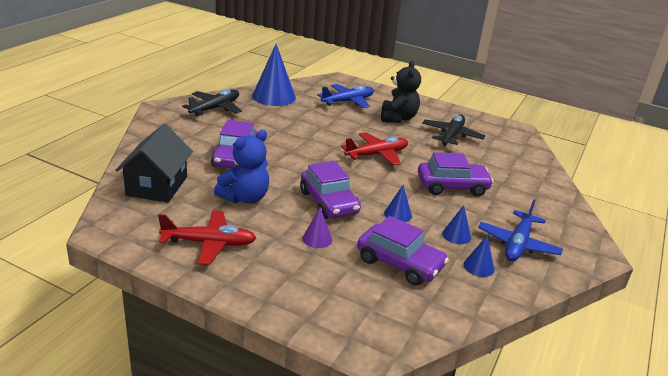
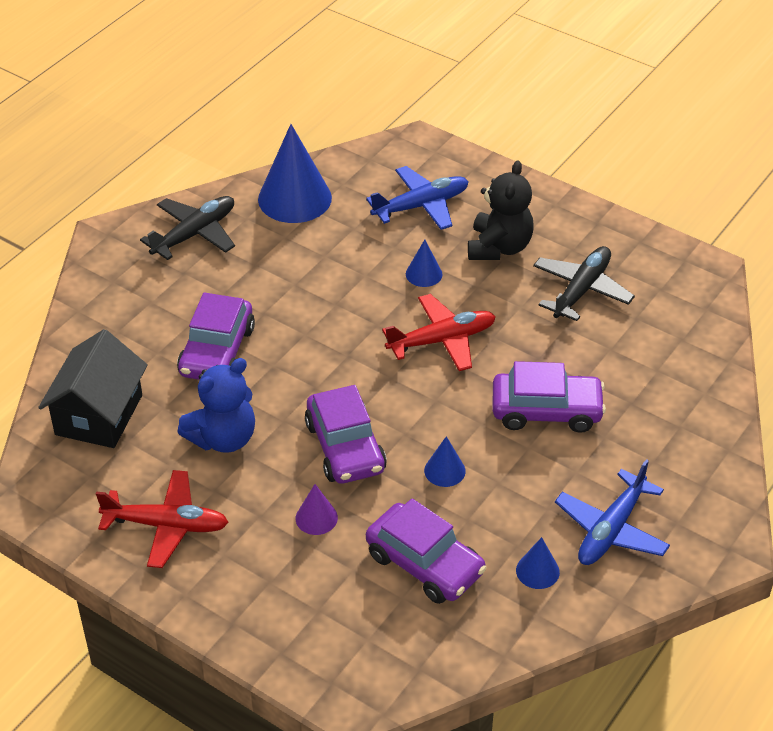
camera: 10 degrees right, 15 degrees up
(456, 235) = (522, 512): blue cone -> blue cone (424, 274)

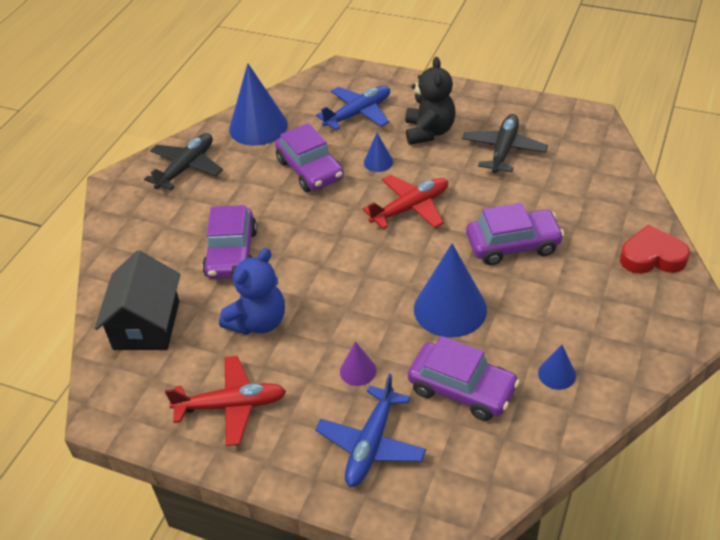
camera: 10 degrees left, 0 degrees up
(345, 447) = (362, 307): purple car -> purple car (310, 170)
(444, 470) = (450, 309): blue cone -> blue cone, size x2.10
(611, 530) = (602, 327): blue plane -> blue plane (371, 444)
(705, 460) = (652, 257): none -> red heart

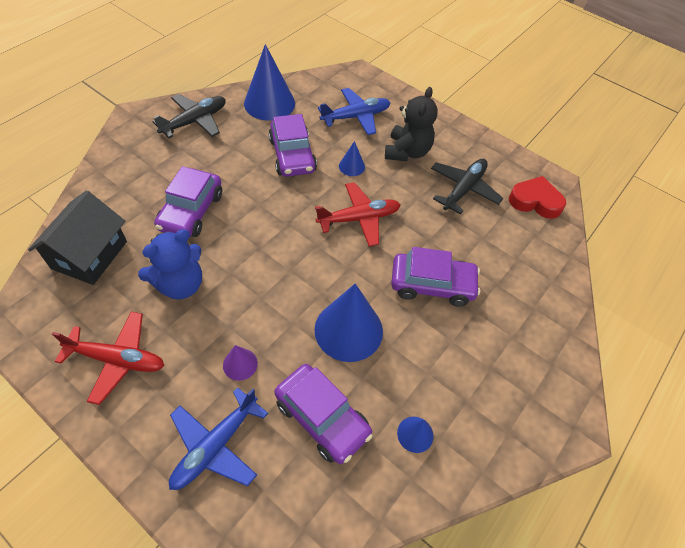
camera: 10 degrees right, 10 degrees up
(652, 257) = (554, 341): red heart -> red heart (535, 201)

